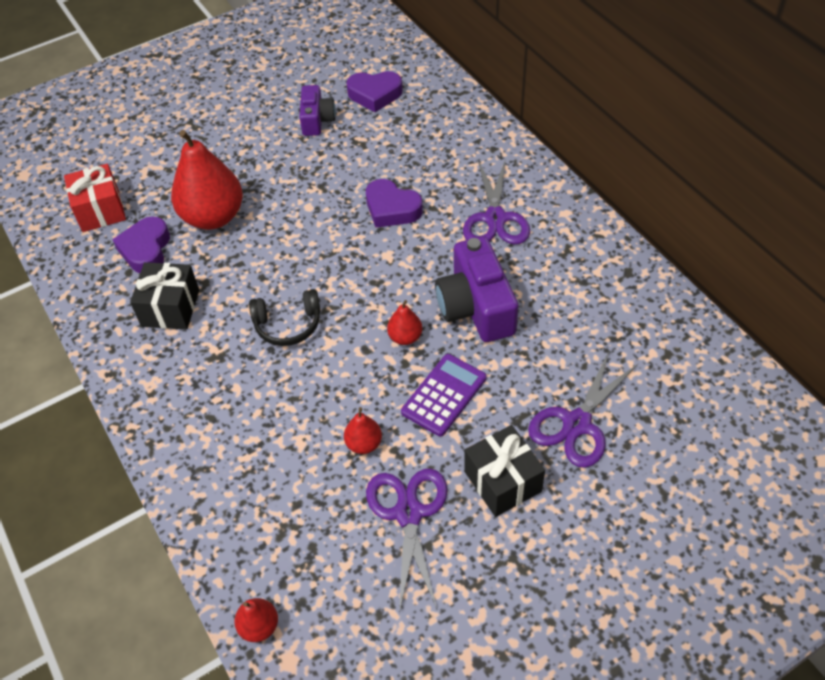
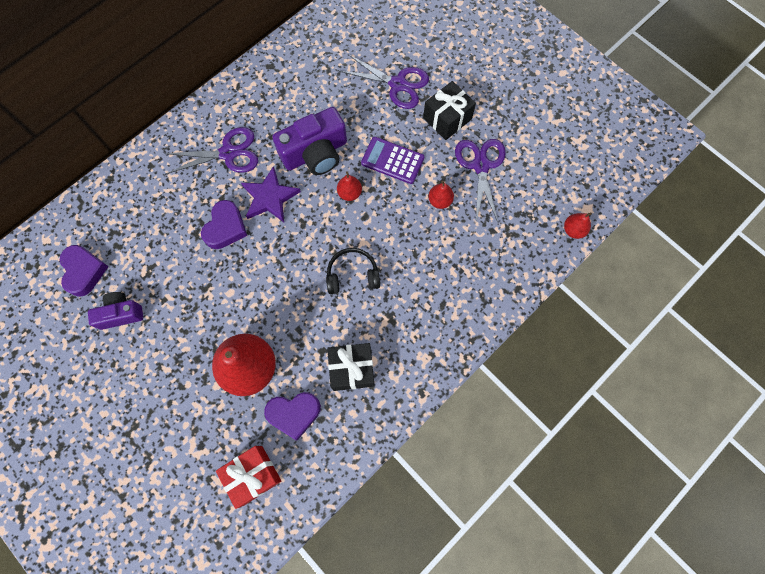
camera: 105 degrees left, 20 degrees up
(288, 324) = (352, 275): black headphones -> black headphones turned 75 degrees counterclockwise
(409, 513) = (481, 165): purple scissors -> purple scissors turned 105 degrees clockwise
(421, 253) = (270, 197): none -> purple star

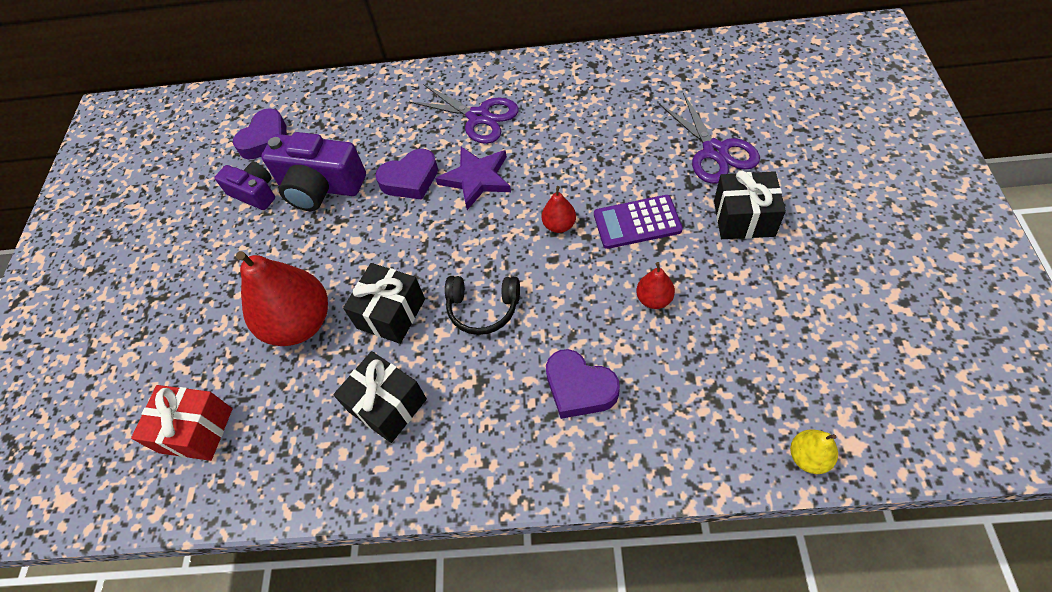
camera: 50 degrees right, 15 degrees down
(294, 414) = (290, 402): purple heart -> purple heart (579, 388)
(301, 319) = (391, 313): none -> black gift
(315, 153) = (561, 166): purple camera -> purple camera (320, 187)
(352, 275) = (483, 308): black headphones -> black headphones turned 150 degrees clockwise
(392, 161) = (637, 222): purple calculator -> purple calculator turned 75 degrees counterclockwise
(481, 165) = (742, 293): purple scissors -> none
(573, 230) = (808, 457): red pear -> yellow pear

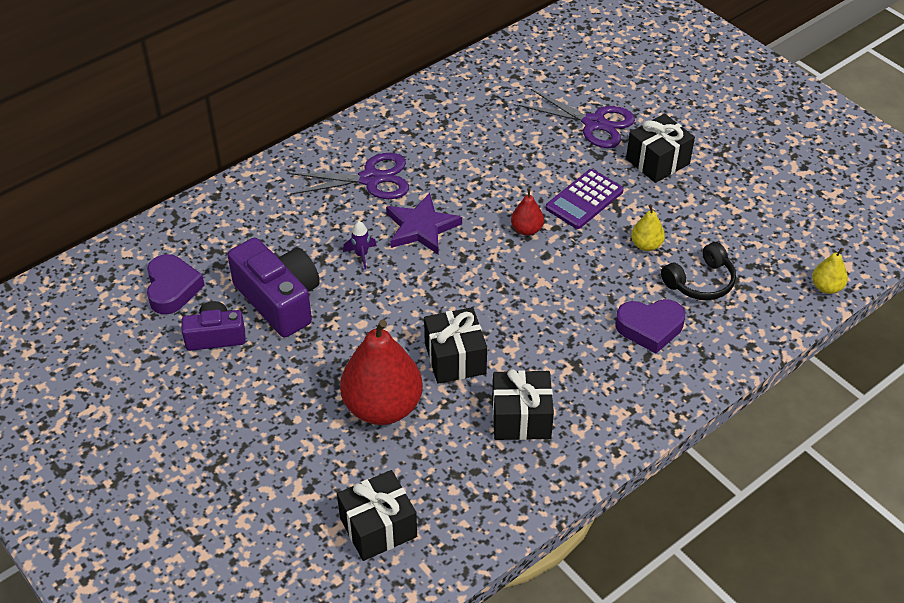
camera: 45 degrees left, 10 degrees down
(196, 430) = (378, 527): red gift -> black gift
(320, 187) = (279, 300): purple camera -> purple camera turned 105 degrees counterclockwise
(410, 179) = (361, 255): purple heart -> purple rocket
(483, 308) = (526, 316): black headphones -> black headphones (700, 282)
(654, 299) = (646, 245): red pear -> yellow pear

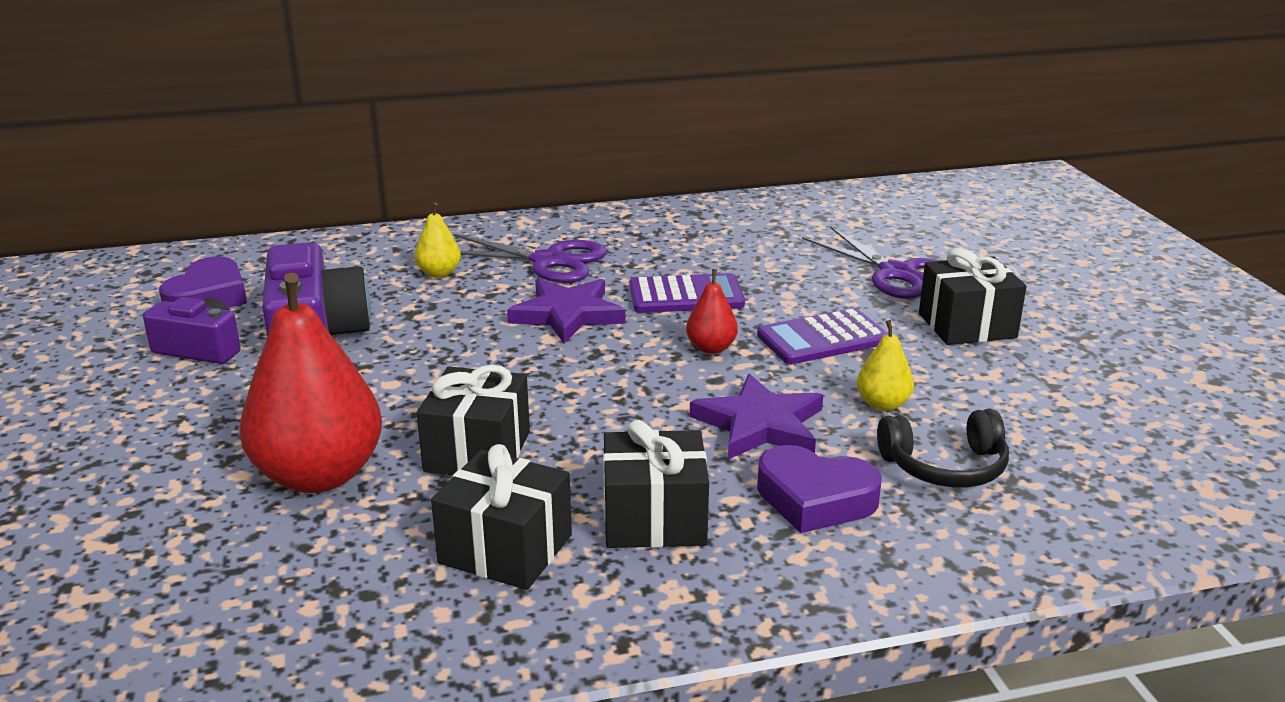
camera: 25 degrees right, 20 degrees down
(361, 255) = (463, 321): purple rocket -> none
(378, 527) = (147, 617): black gift -> black gift (654, 519)
(481, 186) = (686, 295): none -> purple calculator
(591, 284) = (760, 425): none -> purple star
(826, 287) = (1183, 531): yellow pear -> yellow pear (439, 273)

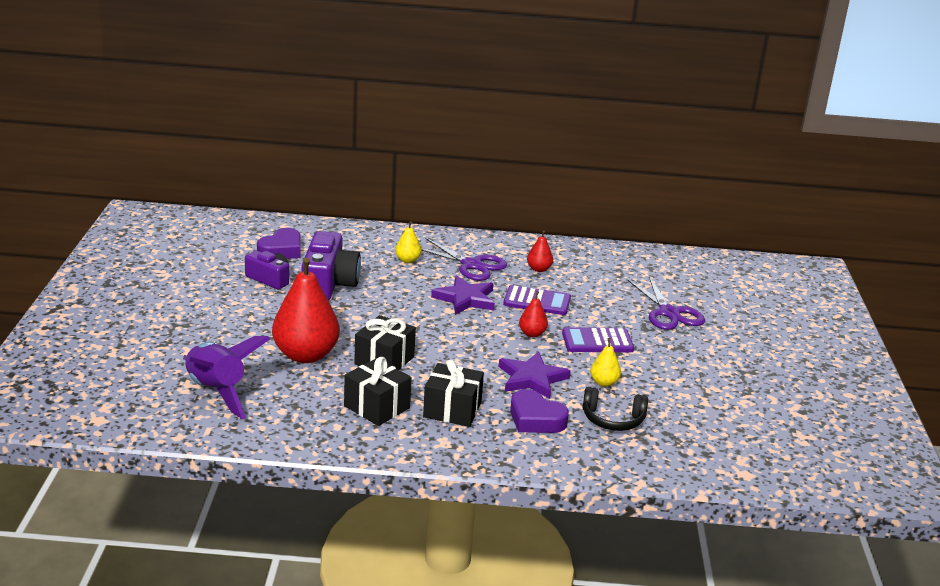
camera: 15 degrees right, 0 degrees up
(150, 600) = (217, 392): none -> purple rocket
(658, 248) = (539, 269): none -> red pear
(967, 325) = (685, 351): black gift -> none

